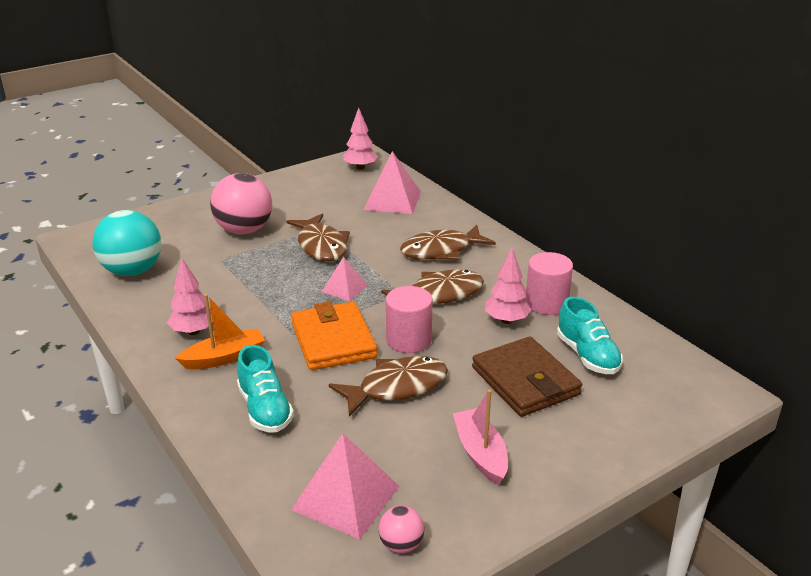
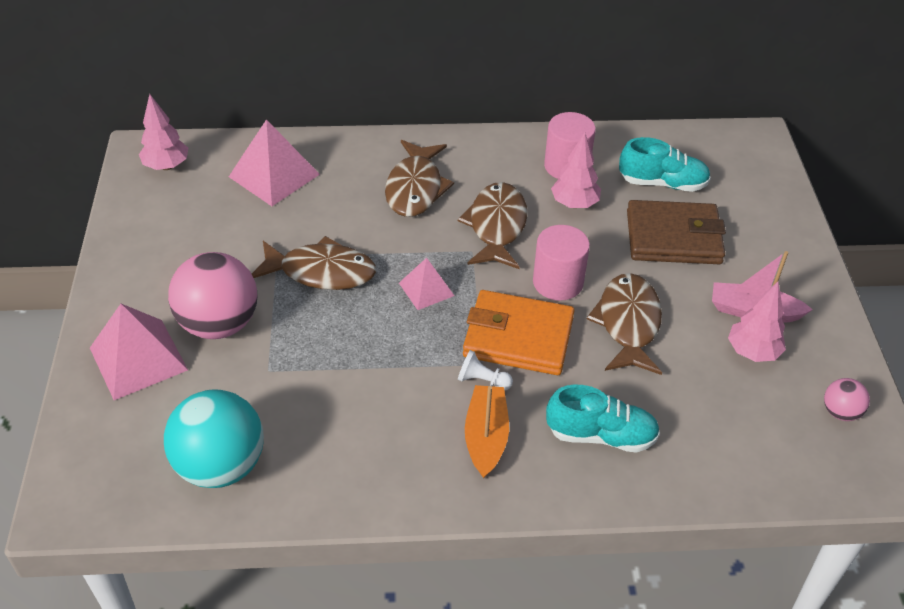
camera: 60 degrees left, 15 degrees up
(193, 331) = (413, 448): pink tree -> pink tree (752, 352)
(277, 339) = (482, 380): none -> white pawn
(346, 497) = (764, 424): pink pyramid -> pink pyramid (138, 359)

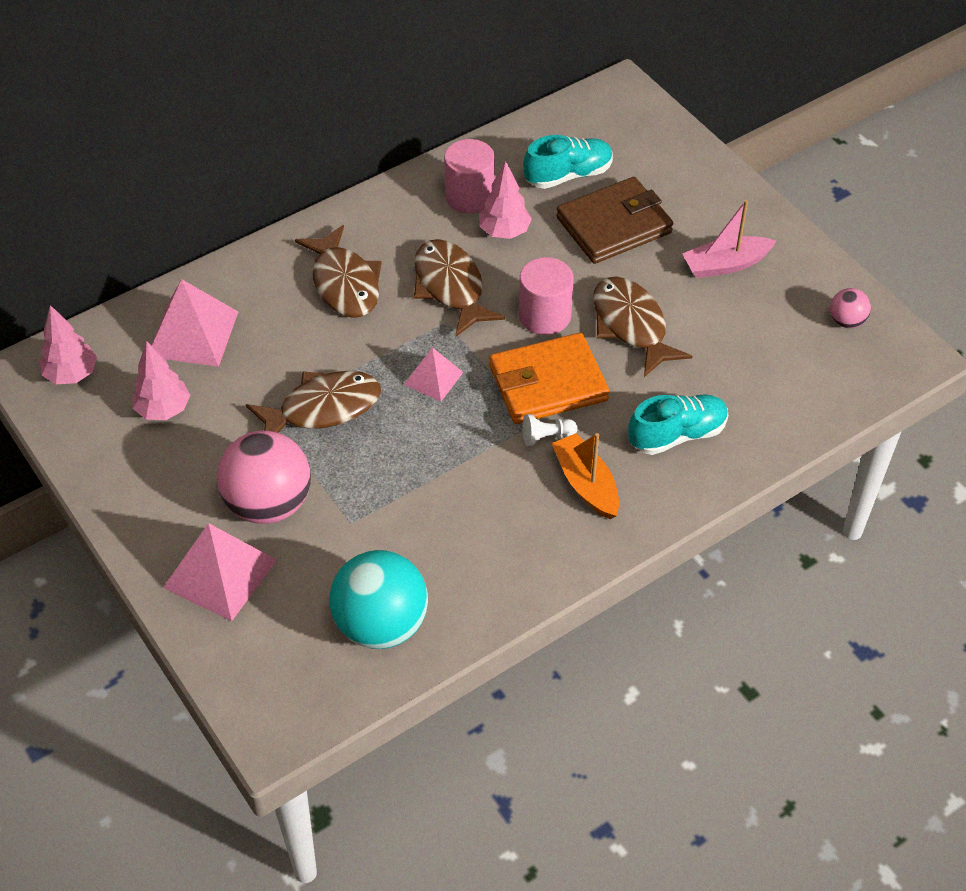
camera: 30 degrees left, 5 degrees up
(752, 352) = (748, 302): pink tree -> pink tree (163, 410)

